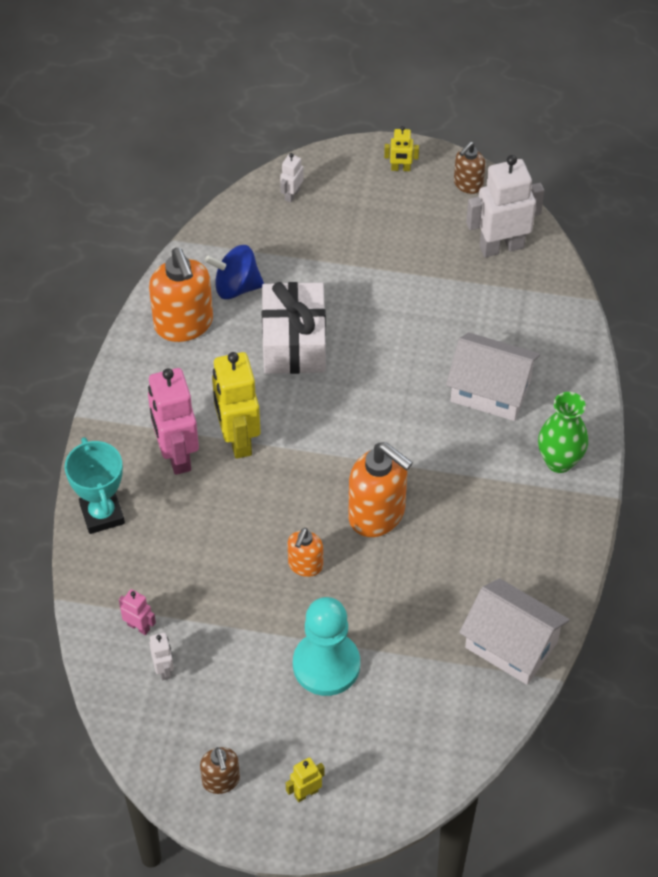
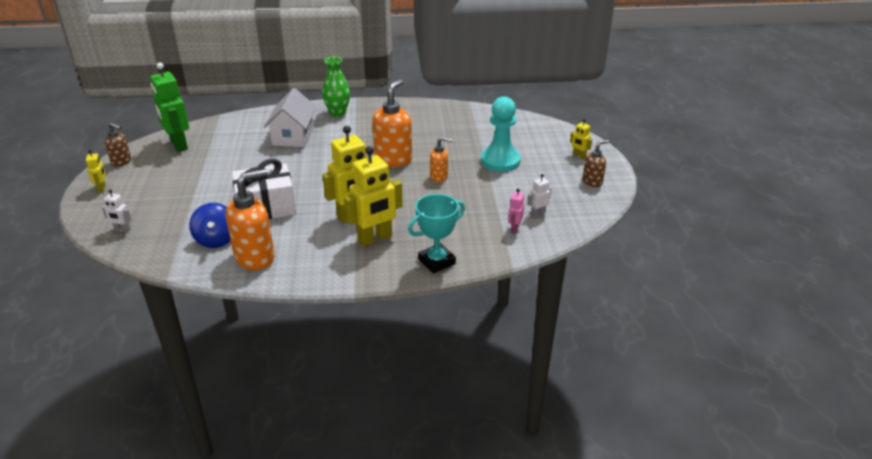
camera: 105 degrees left, 20 degrees down
(176, 455) = (375, 239): pink robot -> yellow robot
(501, 246) = (178, 145): white robot -> green robot
(511, 644) = (457, 113): white house -> none

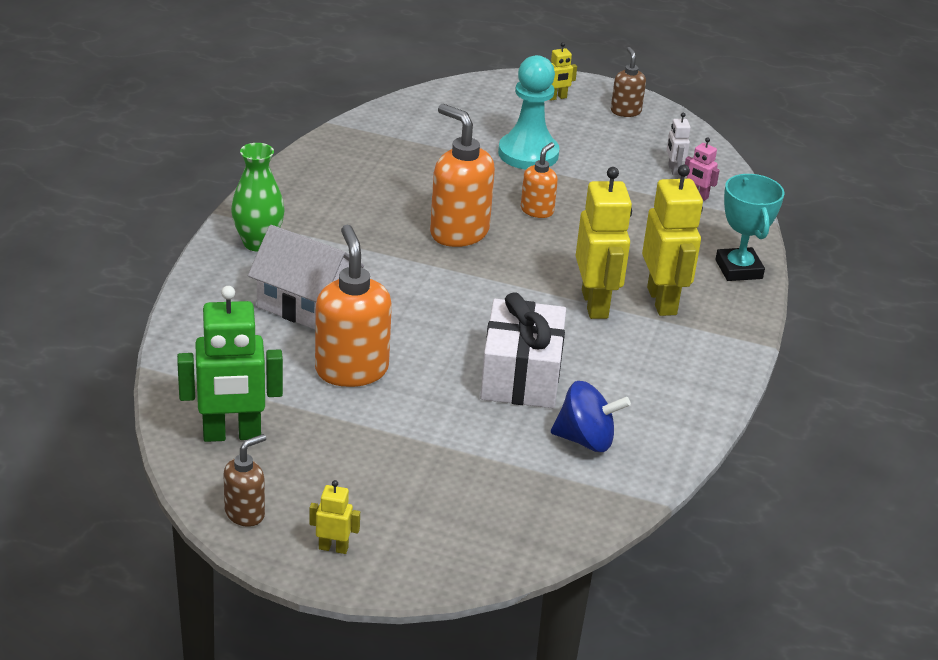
camera: 70 degrees left, 0 degrees up
(122, 230) = (498, 536): white robot -> none
(255, 257) = (653, 411): orange soap dispenser -> orange soap dispenser (351, 370)

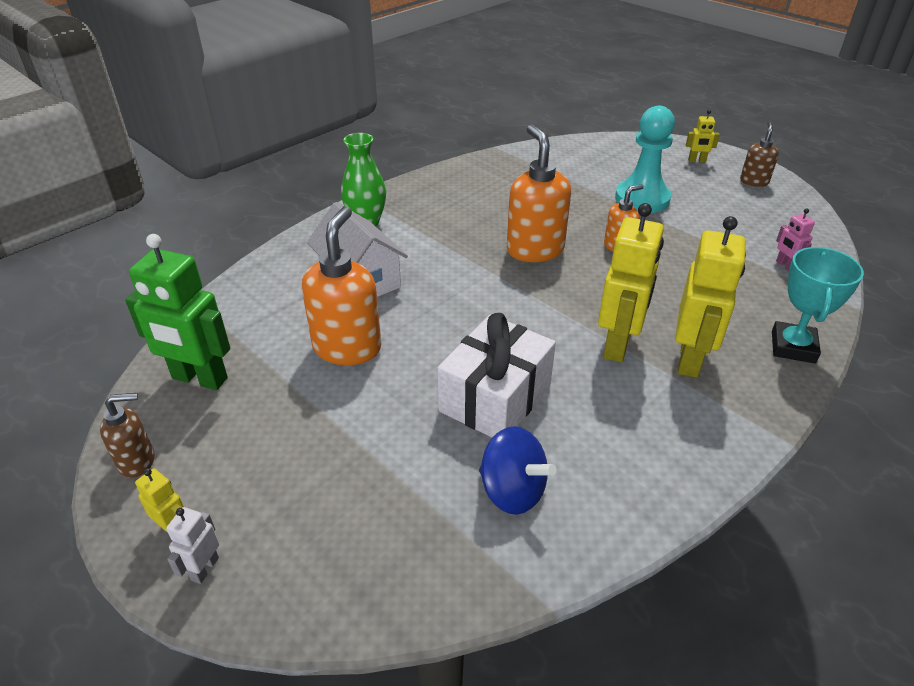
camera: 30 degrees right, 5 degrees up
(673, 170) = (773, 238): white robot -> white robot (204, 568)

